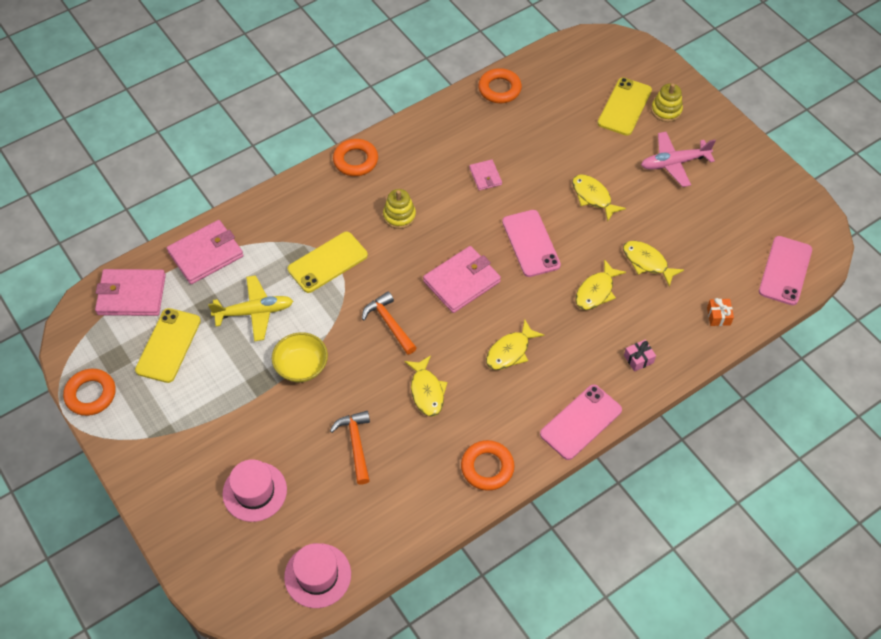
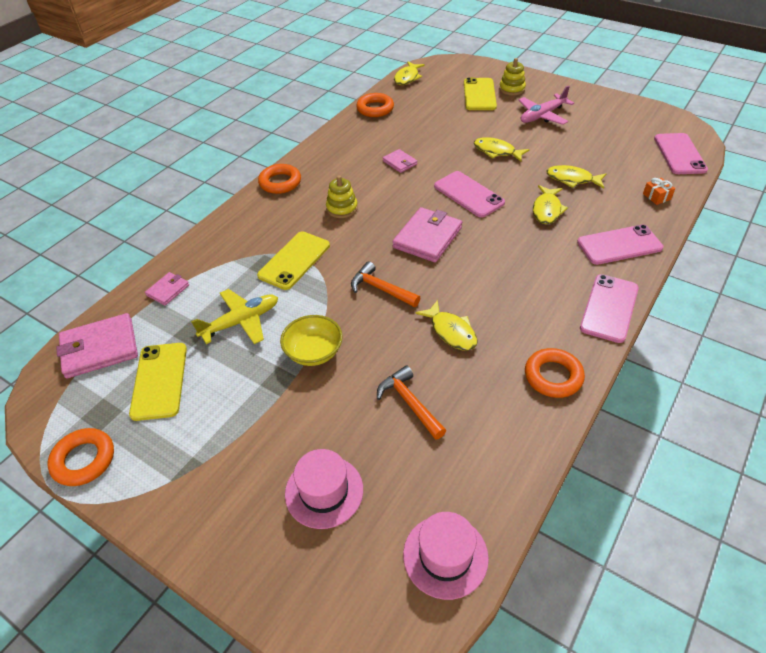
camera: 20 degrees left, 10 degrees down
(206, 254) = (168, 290): pink wallet -> pink wallet, size x0.53
(510, 351) = (506, 275): yellow fish -> yellow fish (407, 78)
(638, 359) = (619, 245): pink gift -> pink phone

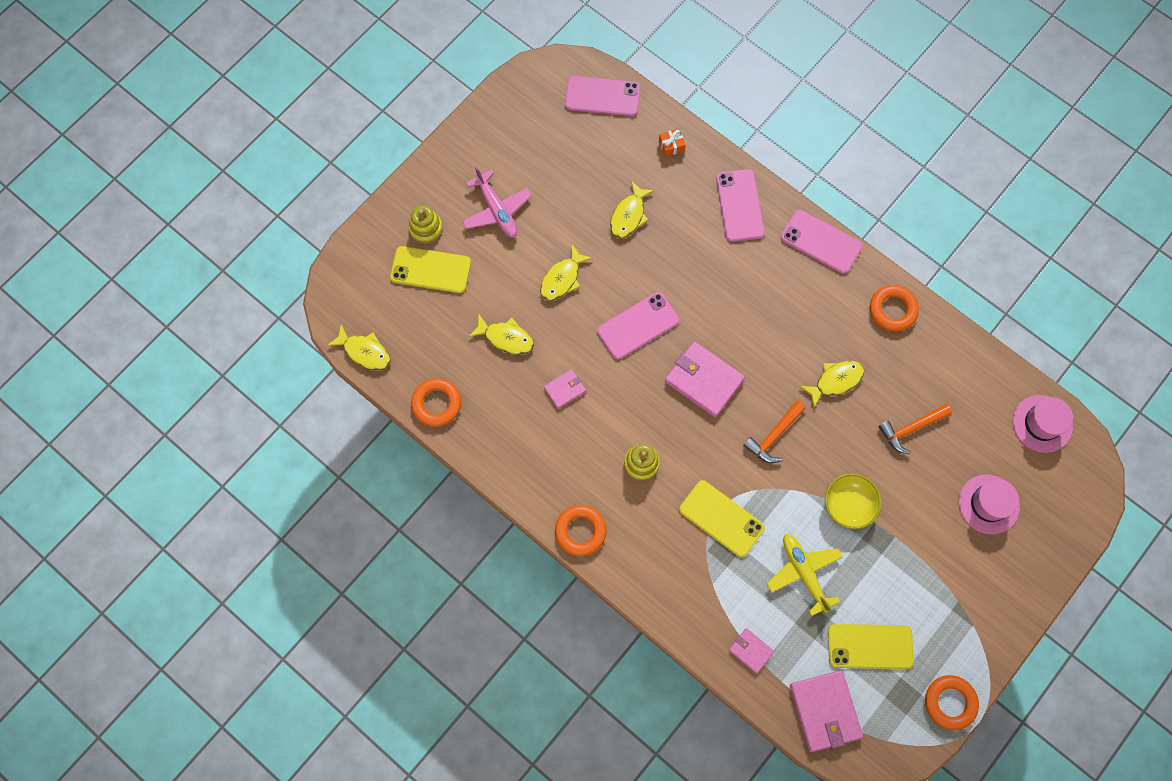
camera: 85 degrees left, 25 degrees up
(547, 210) = (676, 255): yellow fish -> yellow fish (506, 338)

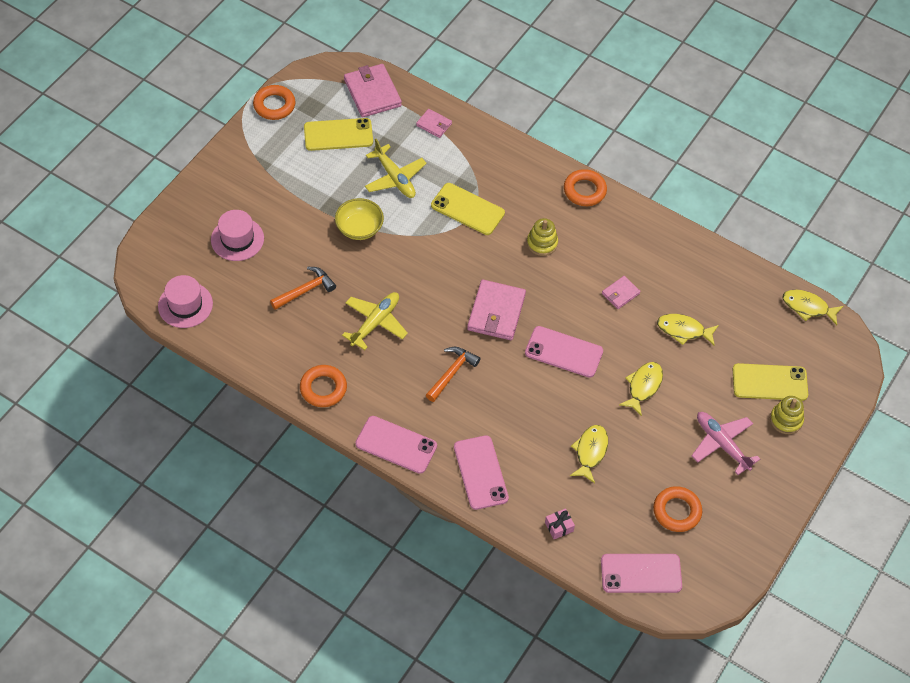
camera: 170 degrees right, 15 degrees down
(436, 404) = (731, 272): orange ring -> orange ring (676, 511)
(638, 326) = (564, 352): pink phone -> pink phone turned 60 degrees clockwise
(671, 146) = (559, 527): orange gift -> pink gift
(704, 380) = (496, 312): pink wallet -> pink wallet turned 75 degrees clockwise
(774, 436) = (428, 274): orange hammer -> orange hammer (452, 373)
(835, 381) = (375, 322): yellow fish -> yellow plane

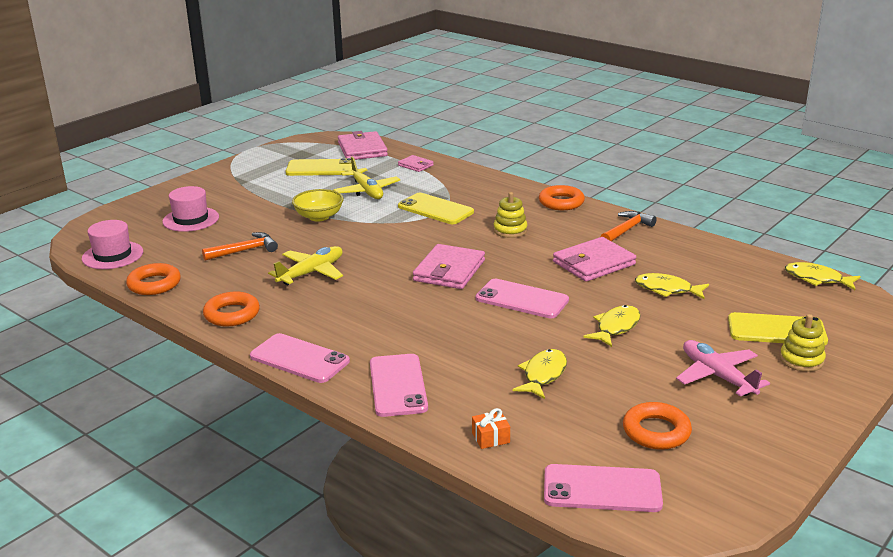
camera: 10 degrees right, 30 degrees down
(274, 105) = (267, 153): orange ring -> orange ring (154, 284)
(452, 373) = (386, 309): orange hammer -> orange hammer (627, 230)
(559, 527) = (490, 438): pink gift -> orange gift
(620, 293) = (593, 263): pink wallet -> pink wallet, size x1.88

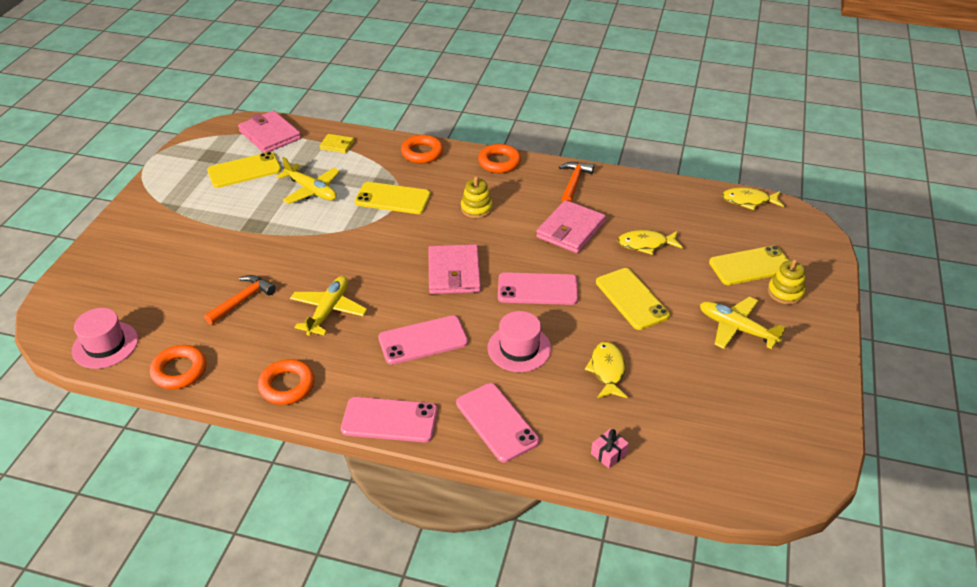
camera: 25 degrees left, 15 degrees up
(191, 219) = (155, 273): pink hat -> pink hat (519, 348)
(319, 217) = (287, 236): yellow bowl -> none
(415, 165) = (337, 145): pink wallet -> yellow wallet
(490, 438) = (608, 454): orange gift -> pink gift
(602, 489) = (723, 476): pink phone -> pink phone (423, 340)
(616, 327) = (631, 299): yellow fish -> yellow phone
(656, 431) = (727, 402): orange ring -> orange ring (422, 153)
(717, 376) = (736, 328): pink plane -> yellow plane

